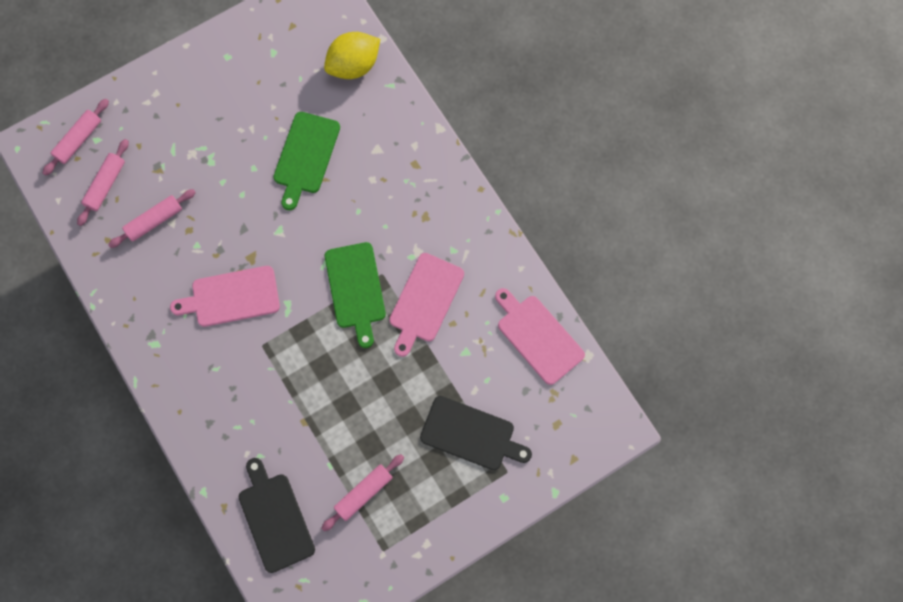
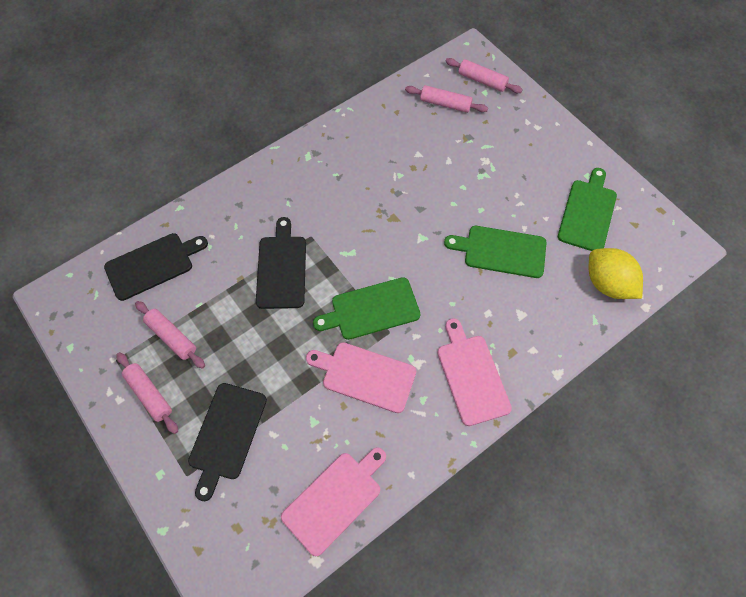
camera: 85 degrees right, 10 degrees down
(154, 221) = (418, 142): pink rolling pin -> pink rolling pin (149, 394)
(231, 297) = (354, 207): pink cutting board -> pink cutting board (471, 375)
(272, 66) = (587, 213): none -> green cutting board
(297, 378) = (281, 268): none -> black cutting board

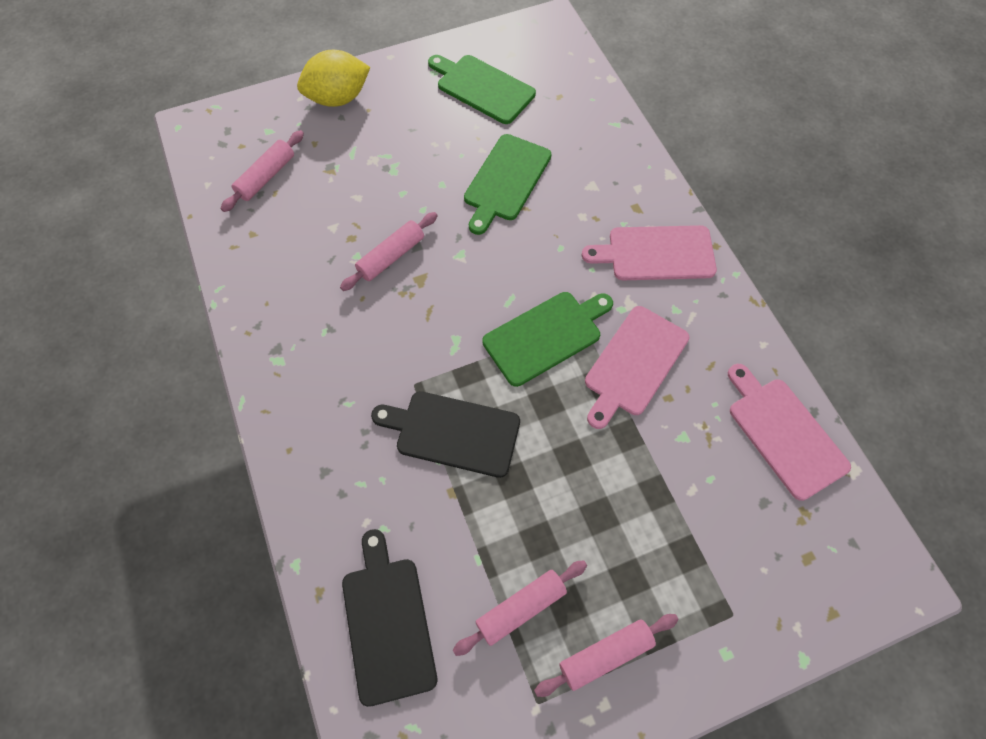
camera: 75 degrees left, 0 degrees up
(227, 434) = (683, 550): black cutting board -> none
(371, 309) = (546, 336): green cutting board -> green cutting board turned 120 degrees counterclockwise
(482, 81) = (248, 128): pink rolling pin -> pink rolling pin (391, 256)
(607, 283) = (575, 100): yellow lemon -> yellow lemon (338, 98)

